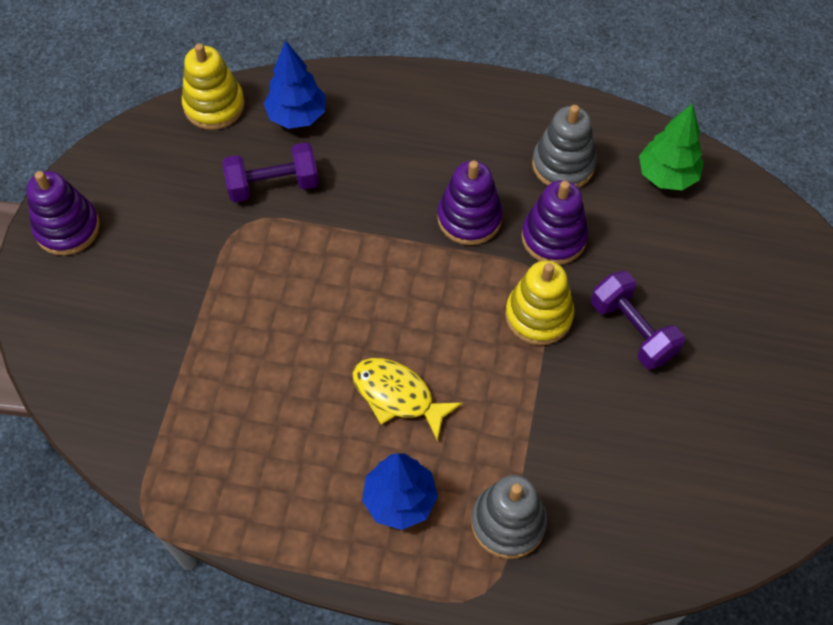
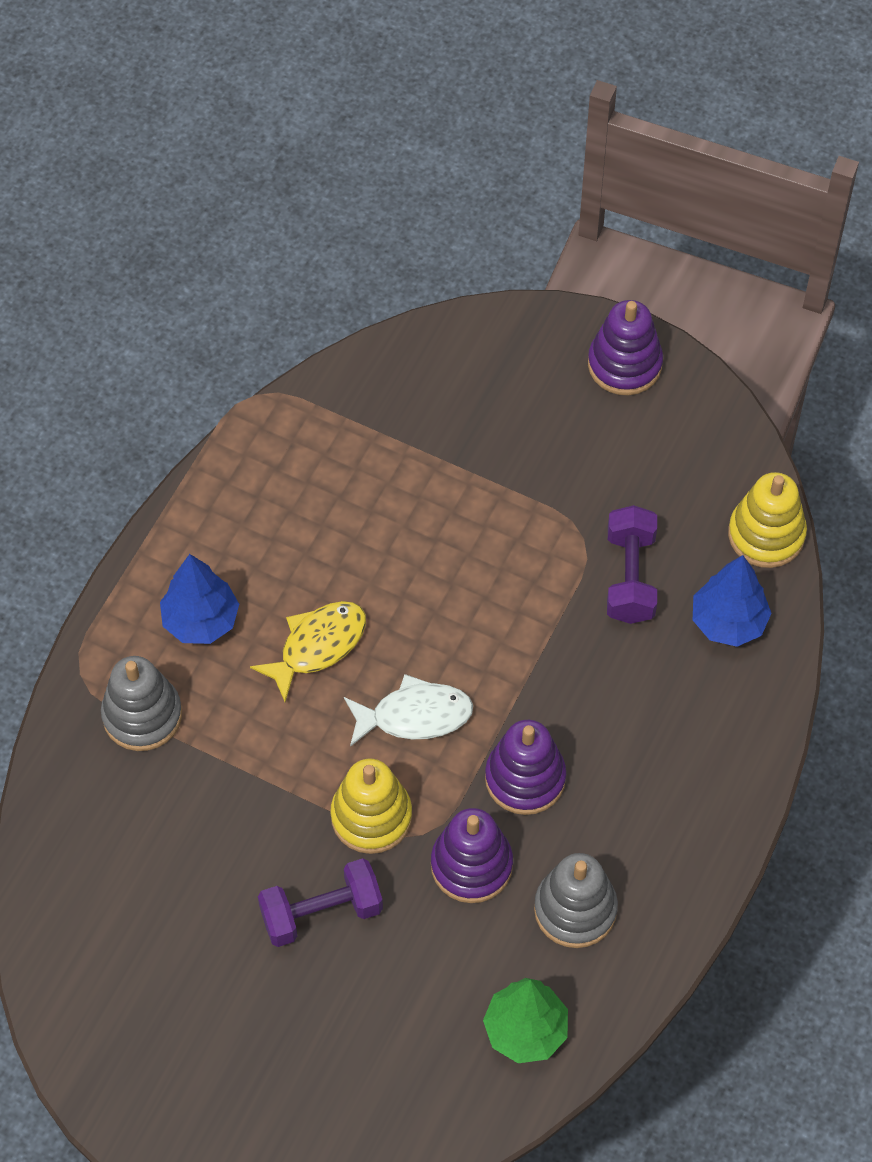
camera: 105 degrees right, 0 degrees up
(440, 306) = (414, 716): none -> white fish

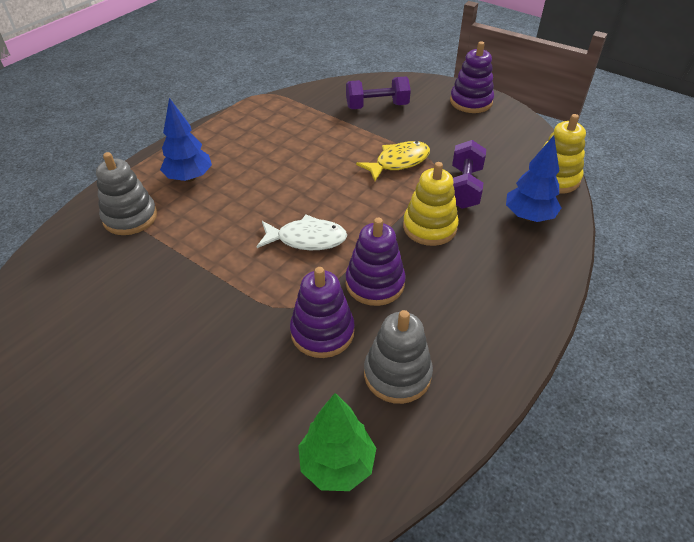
camera: 10 degrees right, 15 degrees down
(317, 646) = (256, 197): yellow fish -> yellow fish (398, 162)
(321, 912) = (199, 347): purple dumbbell -> purple dumbbell (377, 106)
(371, 816) = (258, 291): yellow stacking toy -> yellow stacking toy (429, 227)

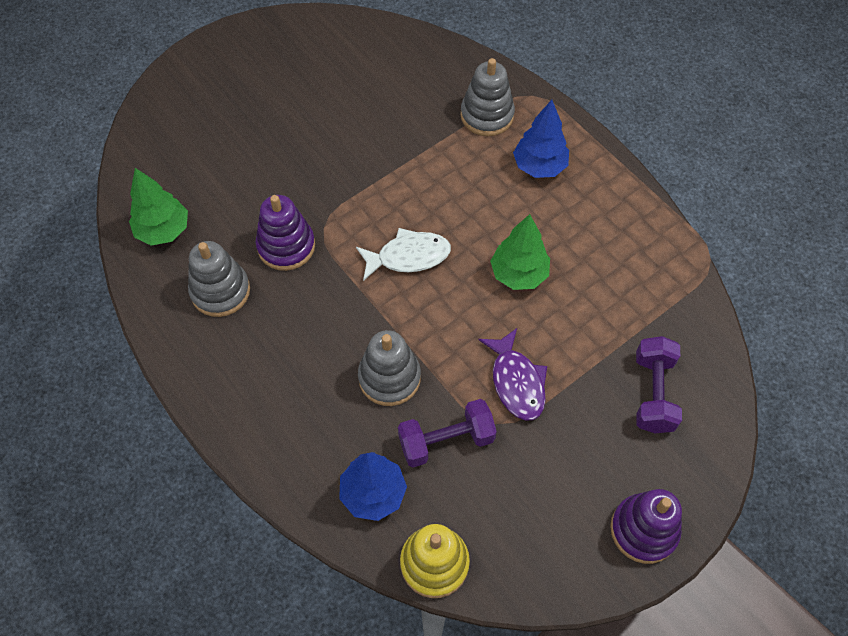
camera: 105 degrees right, 15 degrees up
(303, 174) = (519, 274): none -> green tree
(306, 239) = (408, 256): white fish -> white fish turned 120 degrees counterclockwise
(375, 283) = (327, 302): purple stacking toy -> none
(398, 162) = (516, 382): yellow fish -> purple fish
(429, 227) = (389, 377): yellow stacking toy -> grey stacking toy
(464, 188) = (446, 440): purple dumbbell -> purple dumbbell turned 45 degrees counterclockwise

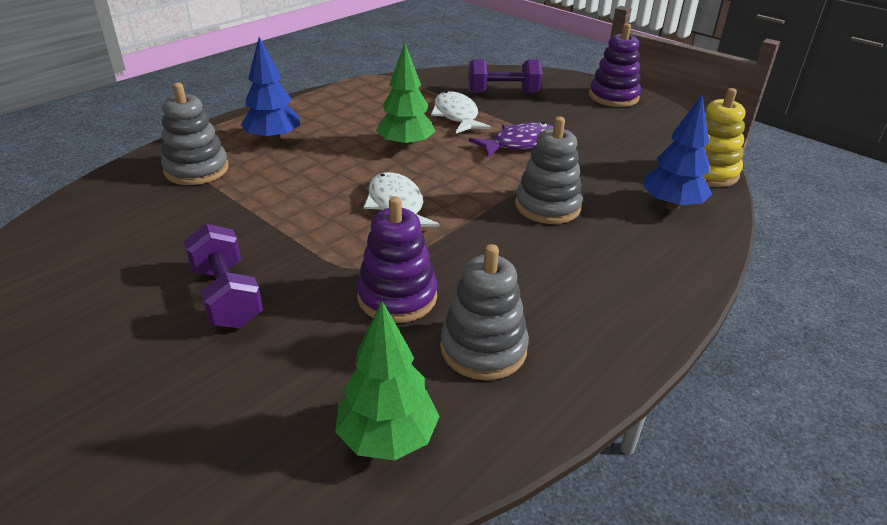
camera: 100 degrees left, 25 degrees down
(446, 440) = (595, 173): purple dumbbell -> purple dumbbell (227, 296)
(589, 331) = (456, 116): none -> white fish

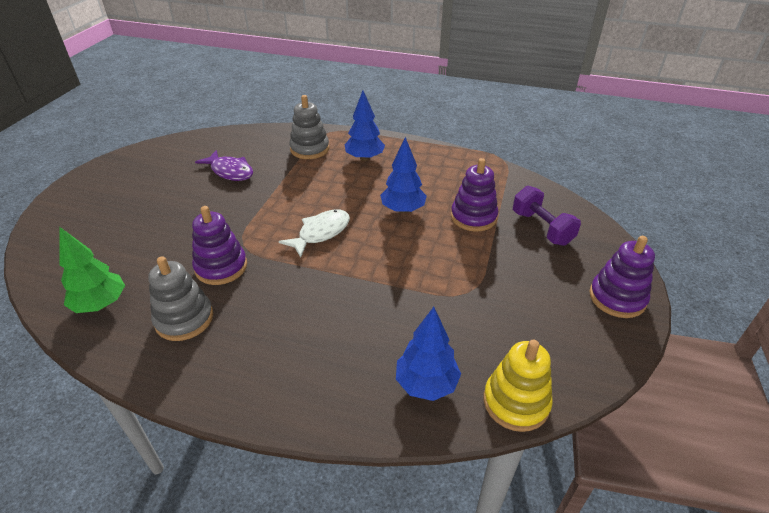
camera: 65 degrees right, 5 degrees up
(227, 296) = (196, 208): purple dumbbell -> none
(405, 146) = (403, 210): green tree -> blue tree
(456, 116) = (473, 217): white fish -> purple stacking toy
(519, 144) = (458, 263): purple fish -> purple fish (230, 171)
(547, 206) = (370, 304): grey stacking toy -> none

